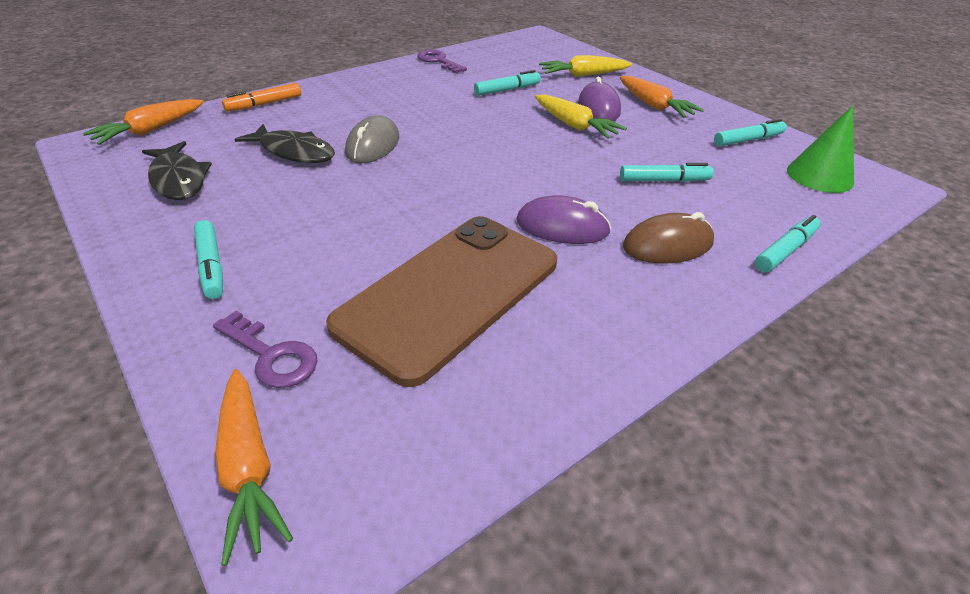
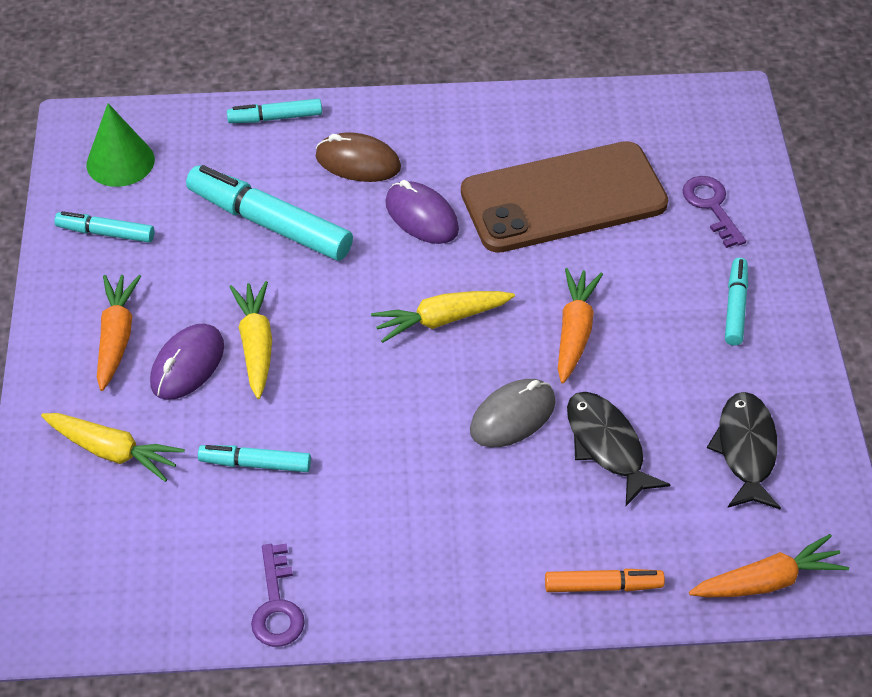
camera: 145 degrees left, 10 degrees up
(248, 468) = (744, 146): orange carrot -> orange carrot (575, 331)
(471, 173) = (441, 320): none -> yellow carrot
(664, 181) = (269, 223): turquoise marker -> turquoise marker, size x1.85

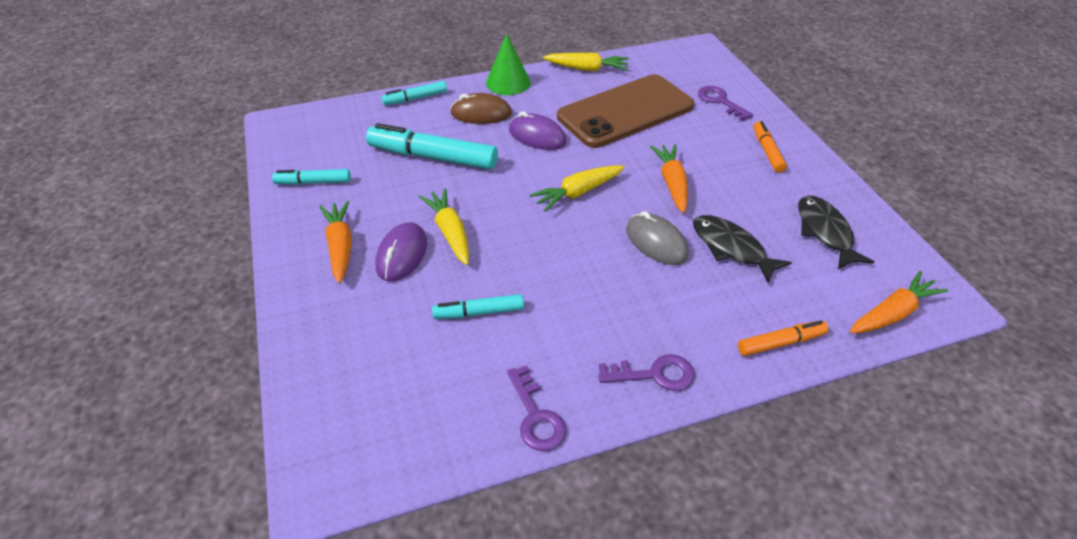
camera: 15 degrees left, 5 degrees down
(113, 451) = (360, 327): yellow carrot -> yellow carrot (587, 69)
(120, 162) = (312, 139): green cone -> green cone (508, 82)
(431, 589) = (654, 374): none -> purple key
(512, 416) = (656, 242): grey mouse -> grey mouse turned 75 degrees counterclockwise
(735, 307) = (767, 151): turquoise marker -> orange marker

